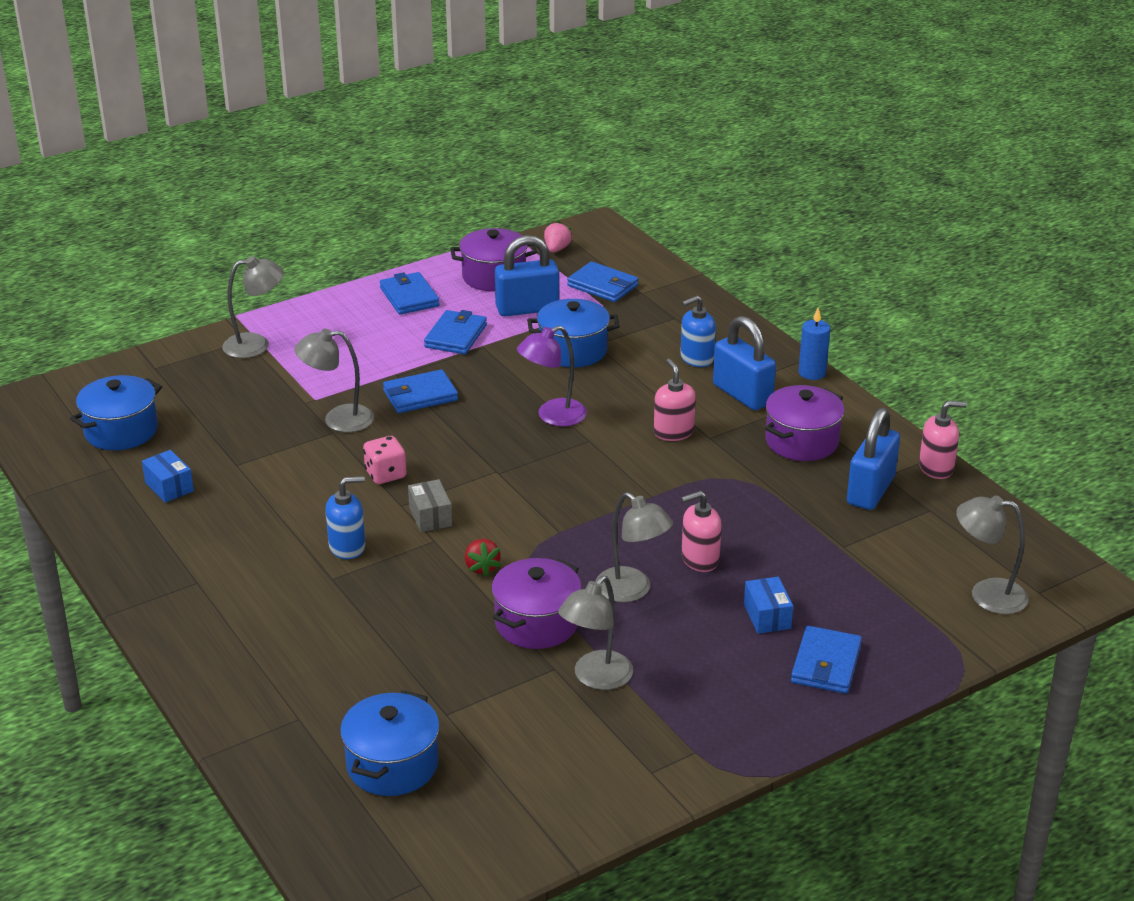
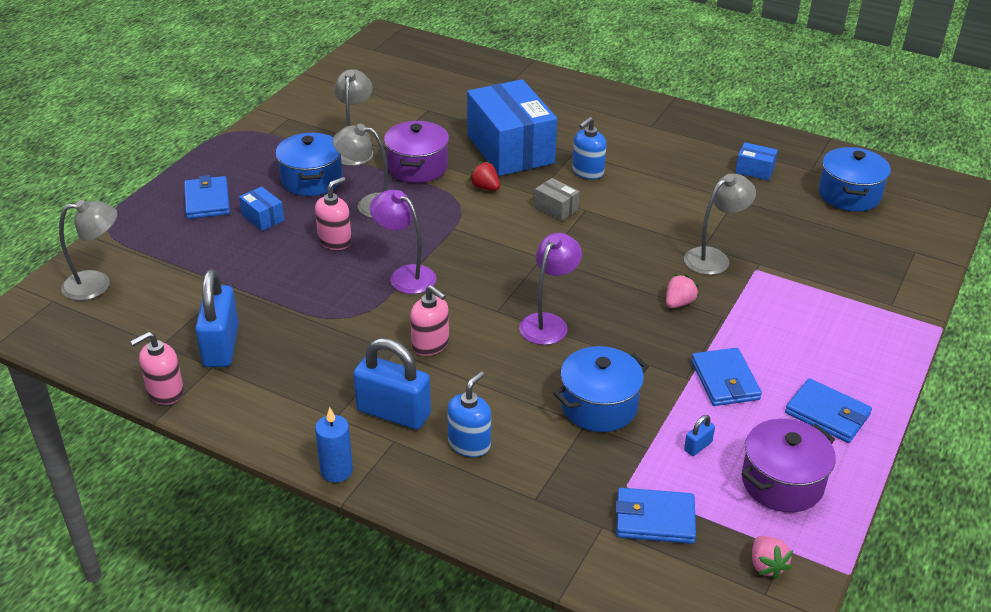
camera: 150 degrees right, 5 degrees up
(256, 345) = (875, 302): grey lamp -> none
(385, 474) = (623, 227): pink dice -> none
(392, 765) = (434, 82): blue pot -> blue pot (311, 180)
(401, 609) = (510, 149): none -> blue box
(420, 395) = (679, 303): blue wallet -> pink strawberry
(527, 309) = (698, 446): blue padlock -> blue padlock, size x0.42
(650, 499) = (405, 275): none -> purple lamp
(802, 441) = (306, 377): purple pot -> none

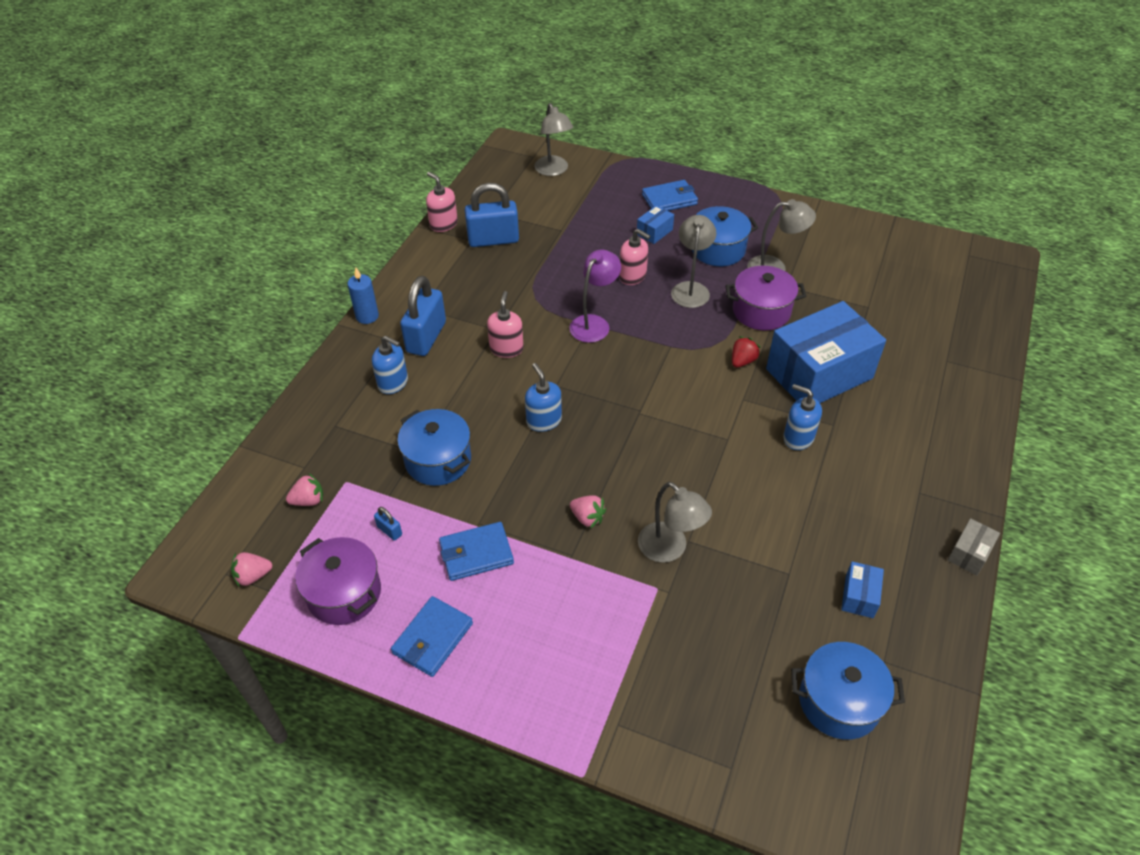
camera: 85 degrees right, 10 degrees up
(430, 344) = (506, 348): pink soap dispenser -> pink soap dispenser turned 150 degrees clockwise
(548, 323) = (544, 420): purple lamp -> blue soap dispenser
(556, 208) = (723, 416): grey box -> grey box (969, 553)
(655, 519) = (308, 500): blue wallet -> pink strawberry

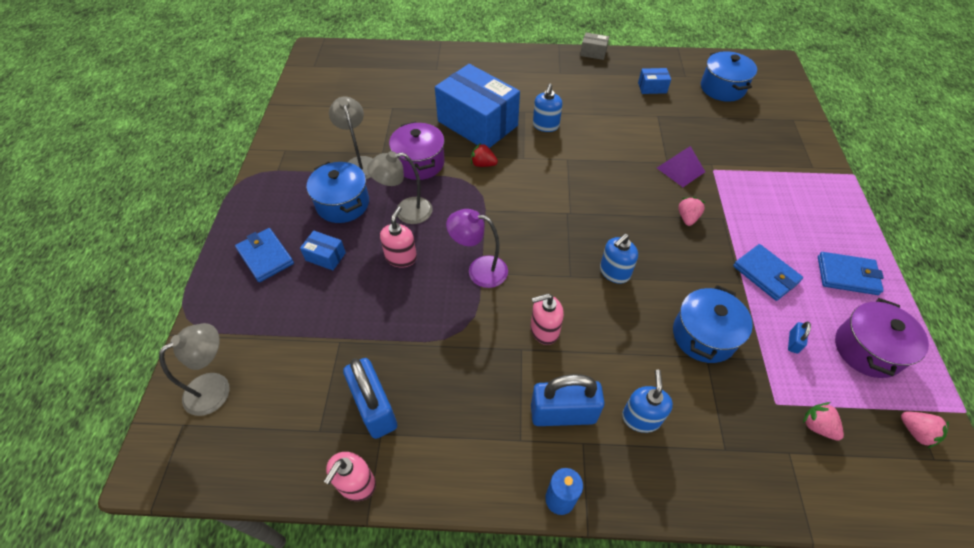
camera: 110 degrees left, 5 degrees up
(669, 549) = (680, 169): grey lamp -> purple pyramid

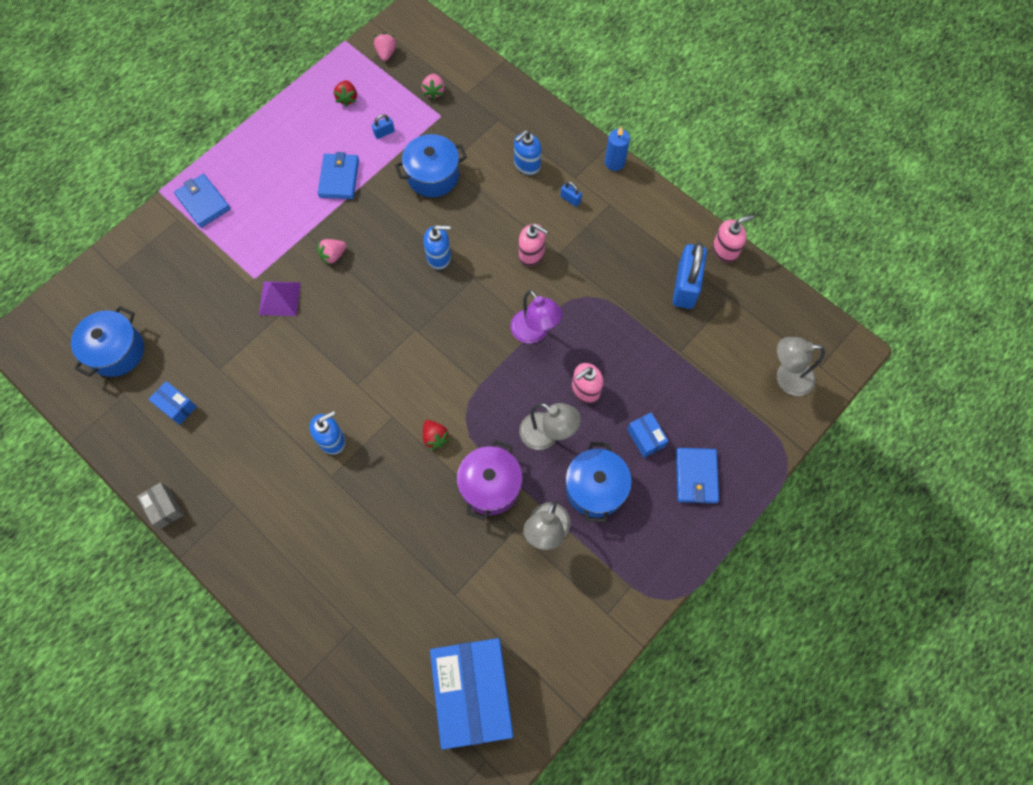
camera: 140 degrees left, 15 degrees up
(477, 123) = (391, 496): blue box -> blue box (473, 693)
(563, 413) = (570, 199): blue padlock -> blue padlock, size x0.42
(847, 275) = (289, 138): blue wallet -> blue wallet (203, 202)
(867, 349) = (347, 98): purple pot -> red strawberry

